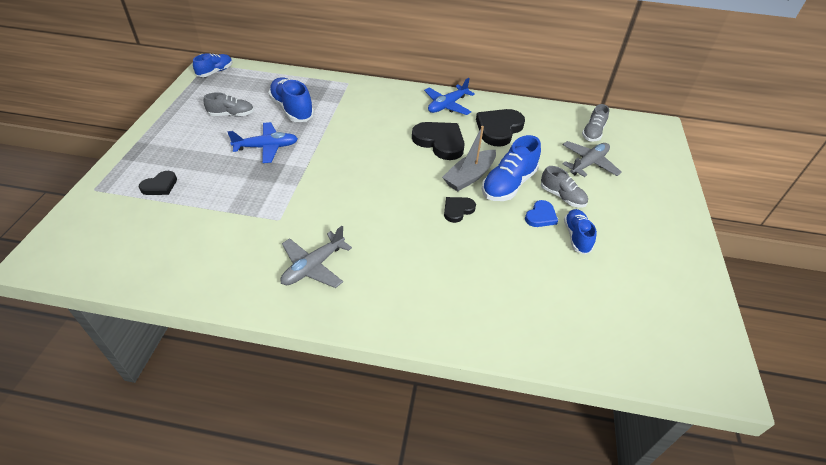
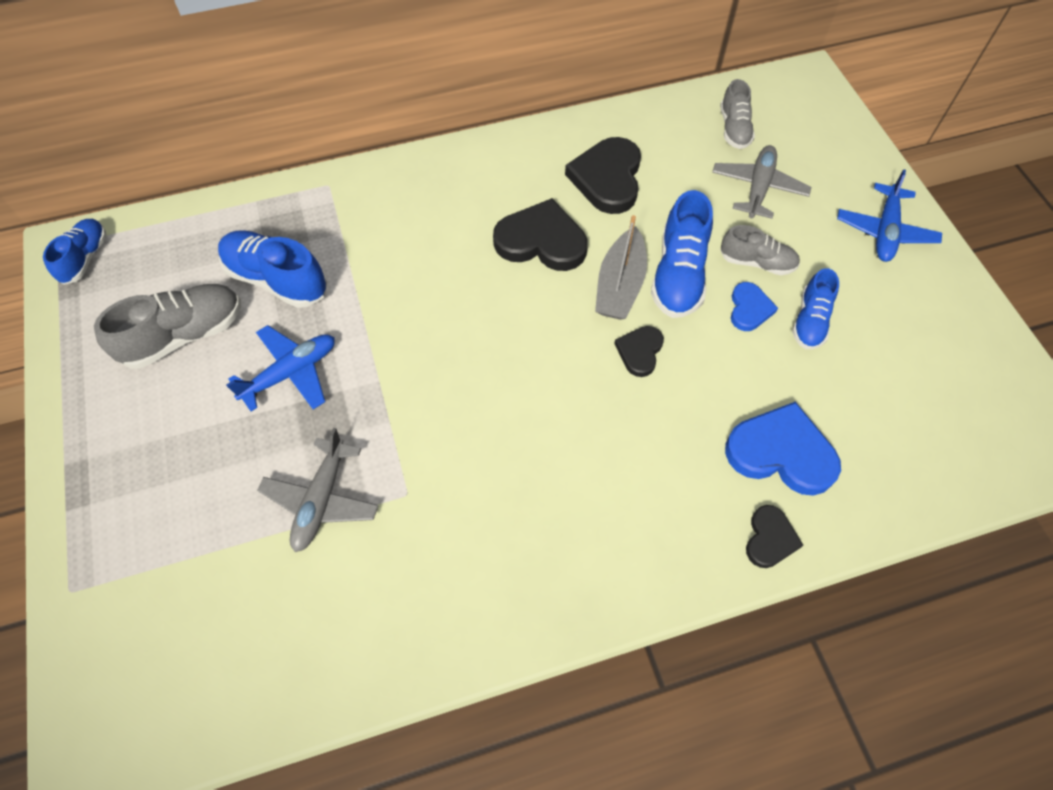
camera: 25 degrees left, 15 degrees up
(160, 186) = (175, 528): black heart -> black heart (770, 539)
(231, 115) = (184, 335): grey shoe -> grey shoe, size x1.58
(313, 266) = (511, 546): grey plane -> grey plane (321, 500)
(447, 105) = (508, 165): blue plane -> blue plane (885, 231)
(509, 293) = (781, 452): none -> blue heart
(576, 237) = (810, 321): blue shoe -> blue shoe turned 135 degrees counterclockwise

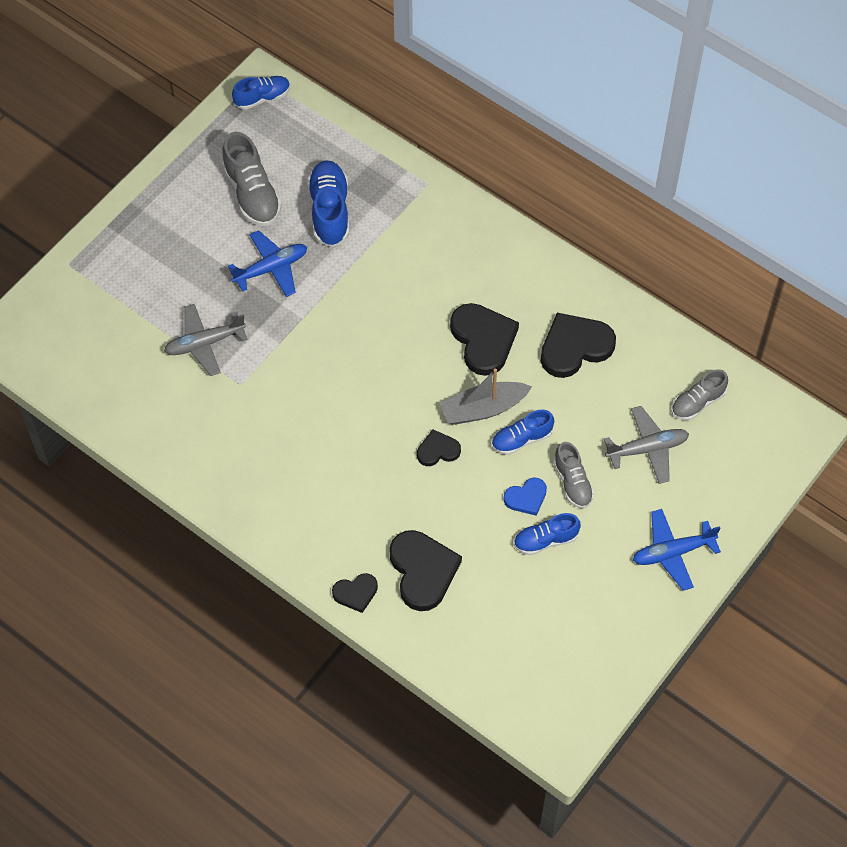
camera: 55 degrees right, 0 degrees up
(184, 335) = (252, 194): grey shoe -> grey shoe turned 45 degrees clockwise
(291, 373) = (271, 268): blue plane -> blue plane turned 45 degrees counterclockwise
(678, 274) = (521, 439): blue shoe -> blue shoe, size x0.63
(781, 452) = (423, 571): blue heart -> black heart

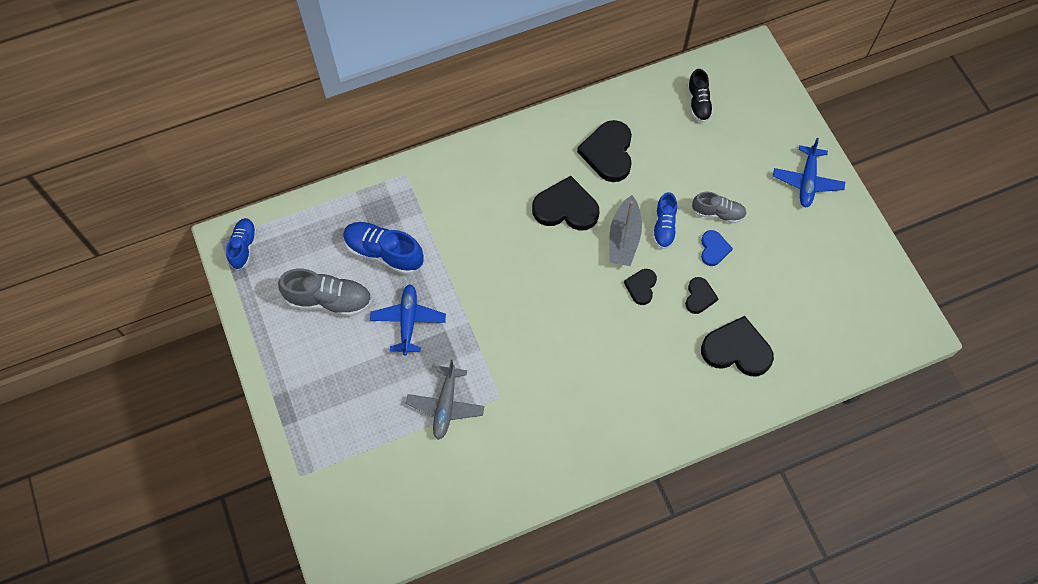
camera: 60 degrees left, 5 degrees up
(356, 593) = (730, 406): black heart -> black heart (699, 297)
(545, 540) = (755, 255): blue shoe -> none
(647, 449) = (717, 153): grey plane -> none
(697, 402) = (698, 103): grey shoe -> black shoe

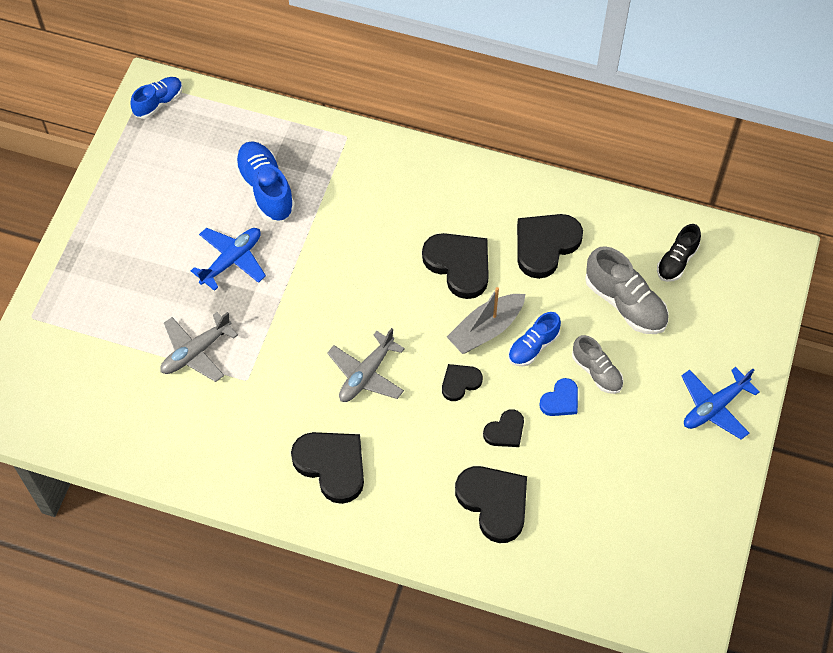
camera: 40 degrees right, 5 degrees down
(329, 300) = (185, 195): grey shoe -> grey shoe (625, 303)
(576, 329) = (366, 374): none -> grey plane
(612, 409) = (332, 465): none -> black heart

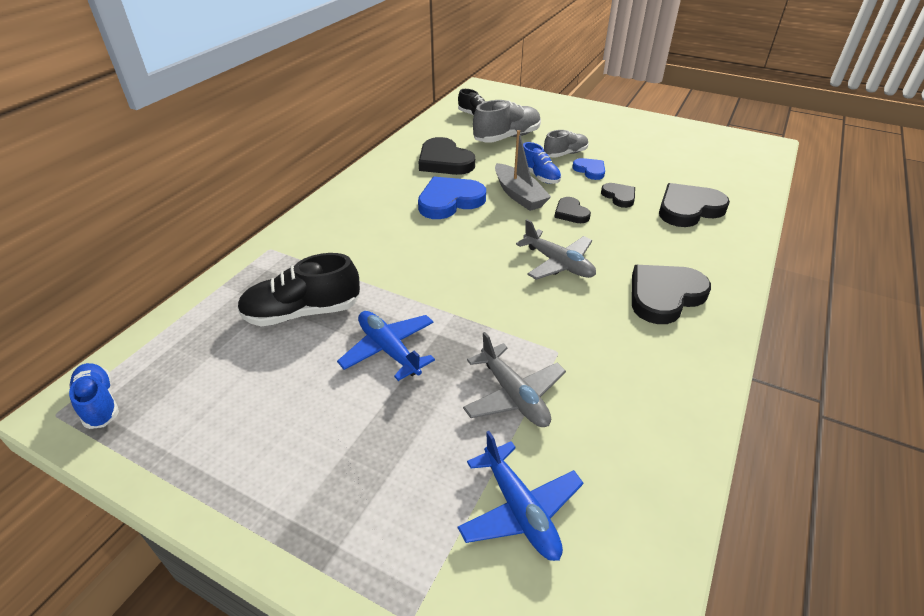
camera: 80 degrees left, 20 degrees down
(266, 189) = (303, 312): blue shoe -> black shoe
(459, 265) = (449, 201): black heart -> blue heart
(714, 407) = (596, 118): blue plane -> blue plane (520, 510)

